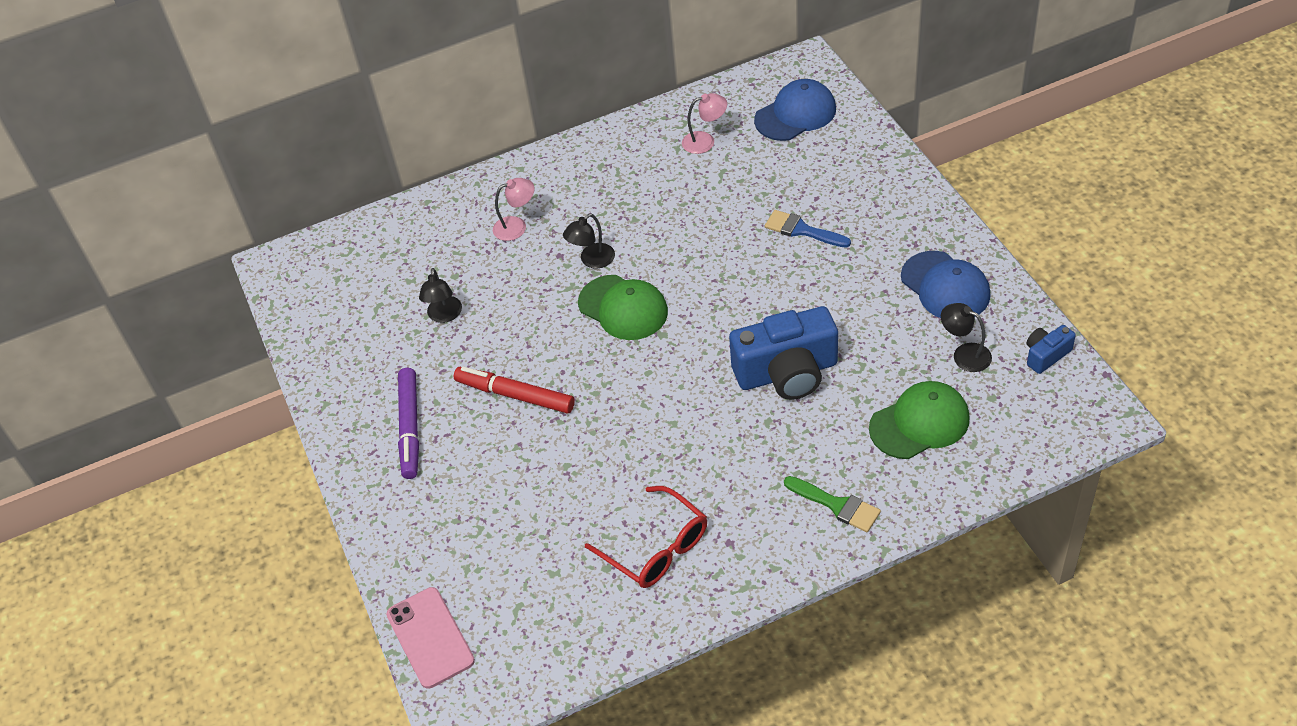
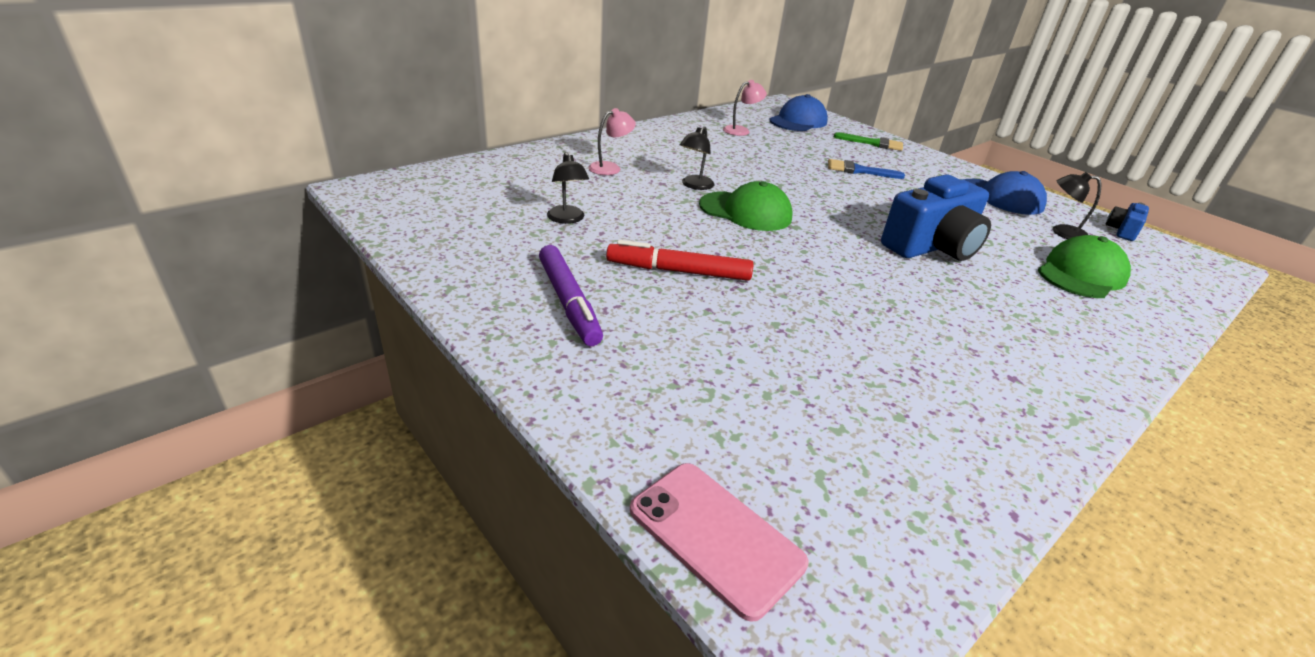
camera: 25 degrees left, 15 degrees down
(656, 548) = (940, 391): red glasses -> none
(837, 505) = (1083, 337): green brush -> green brush (873, 143)

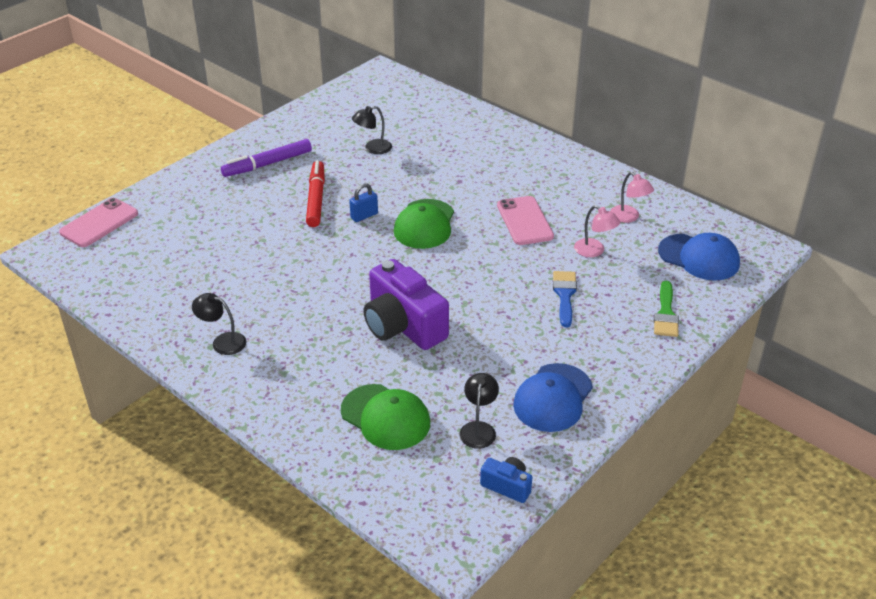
camera: 85 degrees right, 5 degrees up
(610, 168) = (475, 154): pink lamp -> pink lamp (594, 251)
(694, 185) = (463, 197): black lamp -> black lamp (222, 342)
(724, 243) = (364, 216): none -> blue padlock
(743, 166) = (524, 221): none -> pink phone
(932, 247) = (403, 326): blue camera -> purple camera

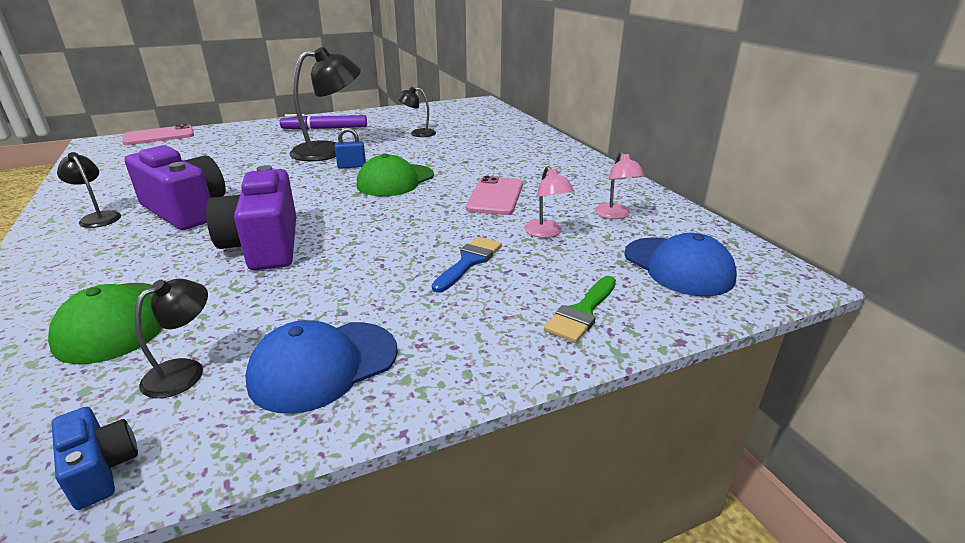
camera: 25 degrees right, 10 degrees down
(288, 311) = (186, 210): none -> purple camera
(316, 199) = (329, 151): red marker -> black lamp

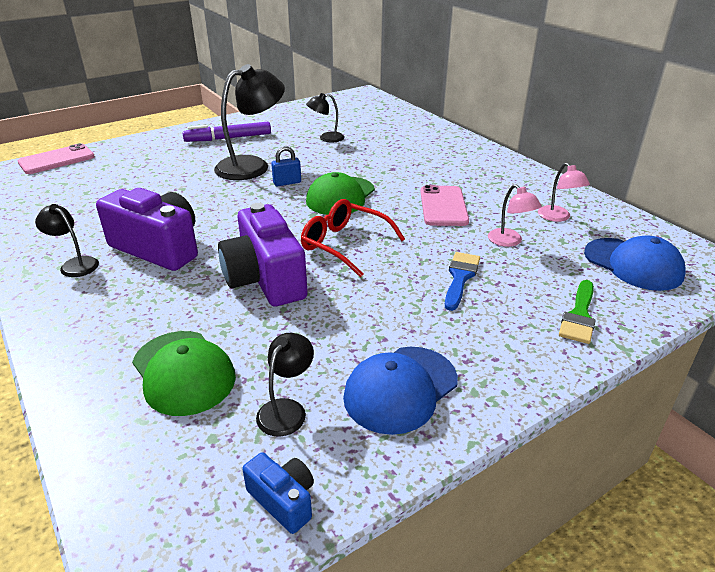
camera: 10 degrees left, 5 degrees up
(367, 221) = (344, 244): none -> red glasses

